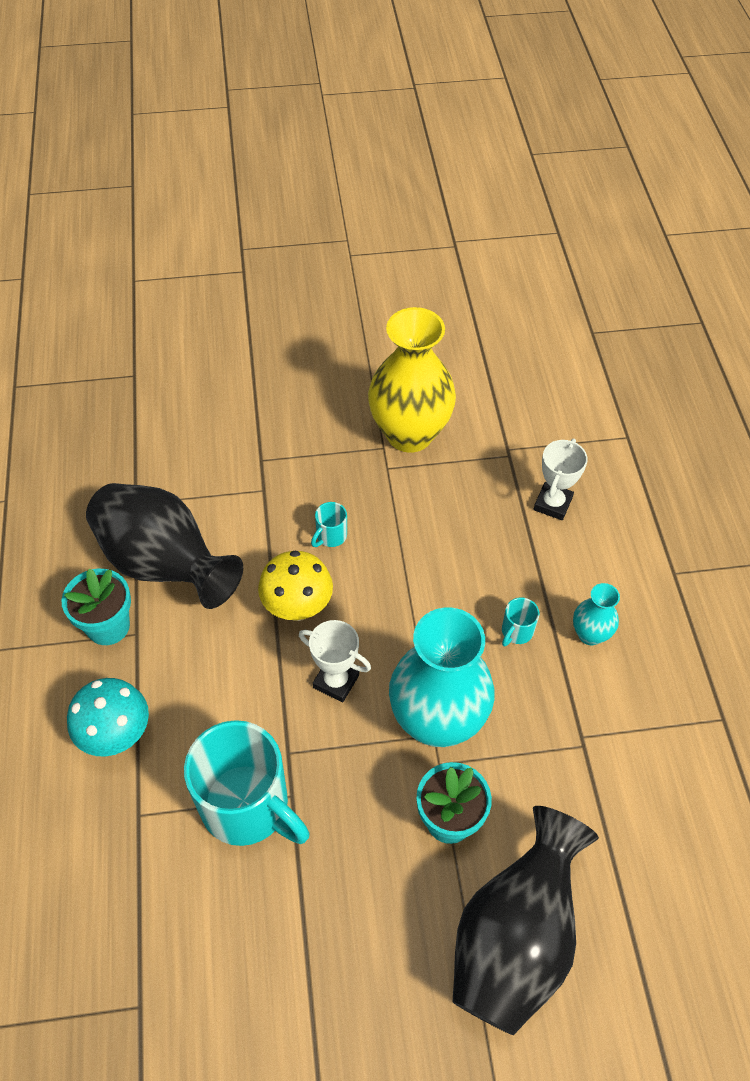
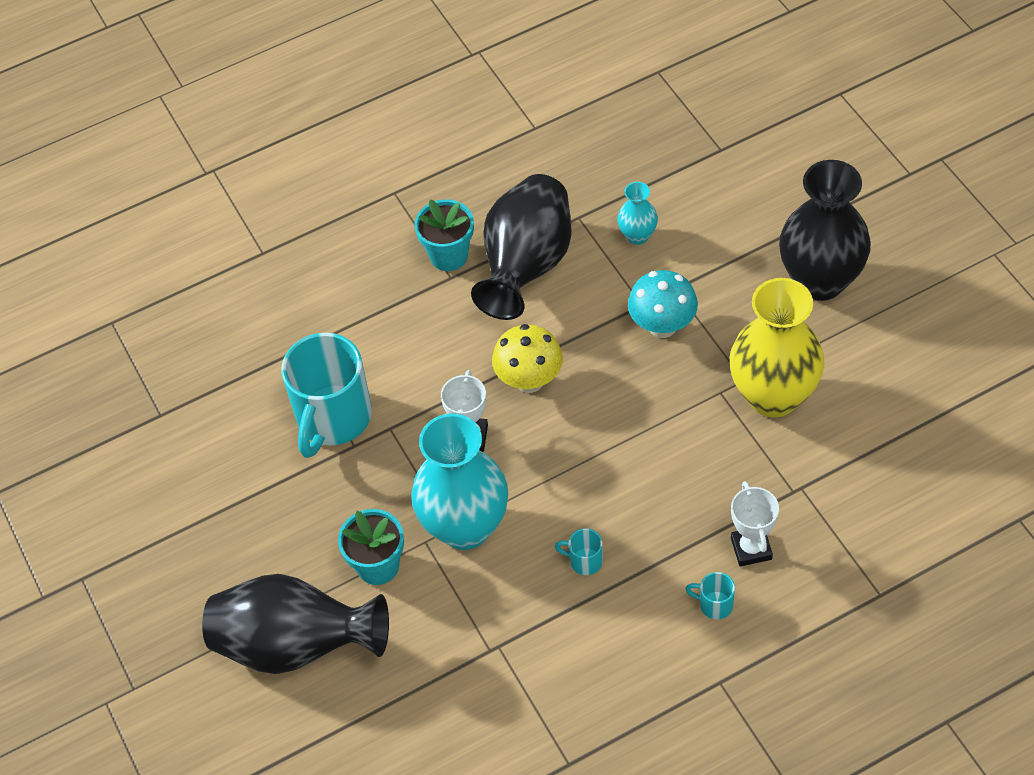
camera: 75 degrees right, 0 degrees up
(117, 735) = (356, 306): turquoise mushroom -> turquoise mushroom (662, 326)
(312, 362) = (820, 280): none -> black vase
(330, 536) = (617, 376): turquoise mug -> turquoise mug (714, 605)
(552, 504) = (751, 548): white trophy -> white trophy turned 75 degrees clockwise
(590, 634) = (610, 624): turquoise vase -> turquoise vase (637, 236)

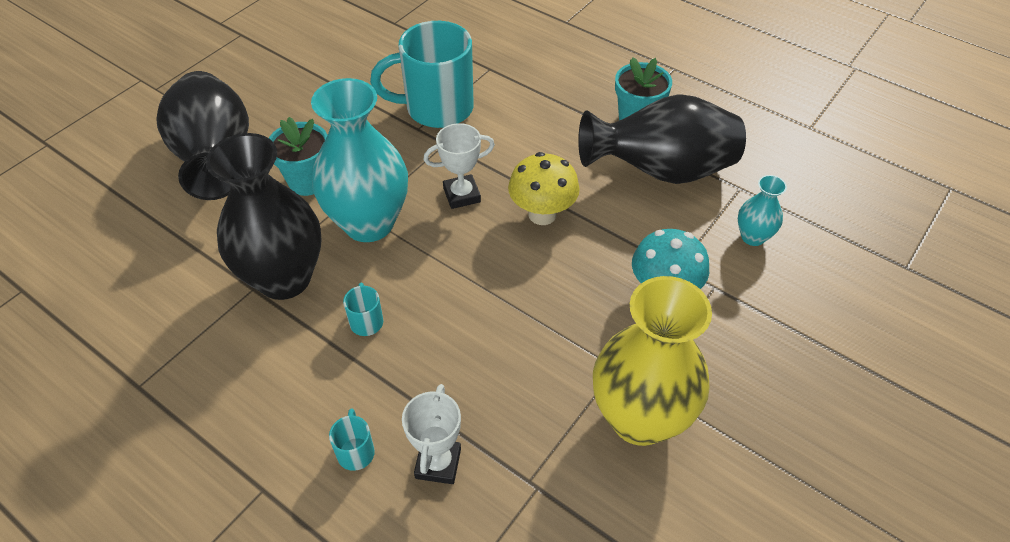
camera: 60 degrees right, 5 degrees down
(751, 548) = (438, 463): white trophy -> white trophy turned 45 degrees counterclockwise
(820, 280) = (816, 413): black vase -> black vase (284, 278)

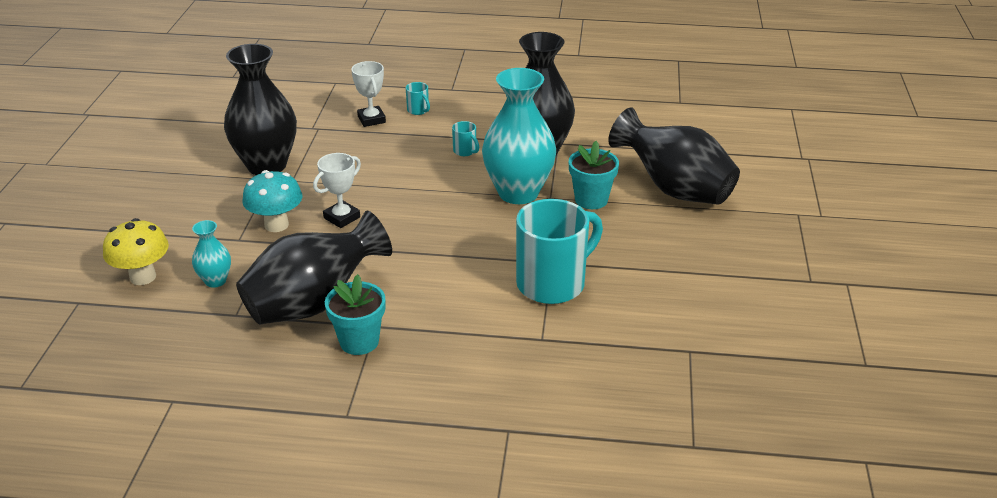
camera: 150 degrees right, 15 degrees down
(462, 195) = (468, 230): white trophy -> white trophy (342, 217)
(542, 214) = (396, 239): yellow mushroom -> yellow mushroom (143, 277)
(639, 418) = (267, 165): yellow vase -> black vase

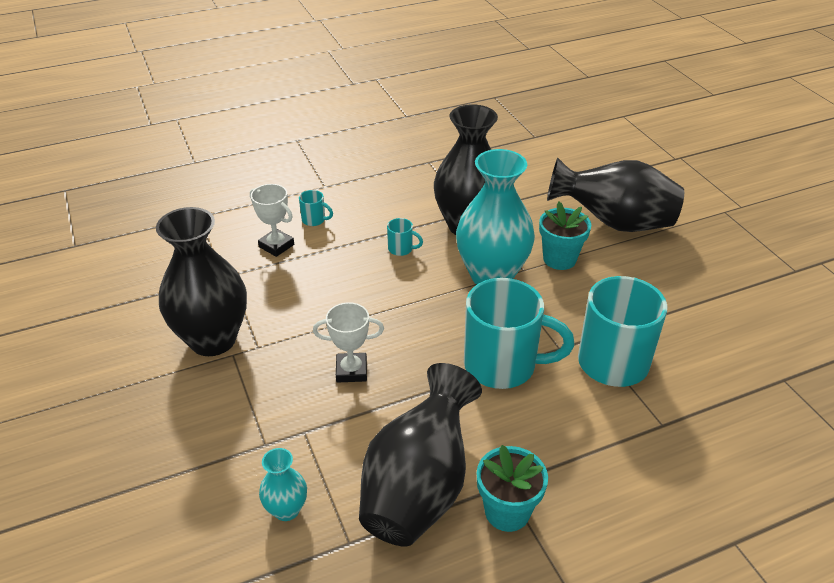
camera: 30 degrees left, 5 degrees up
(143, 277) = (195, 545): yellow mushroom -> none
(276, 225) = (290, 408): turquoise mushroom -> none
(342, 217) = (351, 371): white trophy -> white trophy turned 75 degrees clockwise
(458, 254) = (502, 365): none -> turquoise mug

